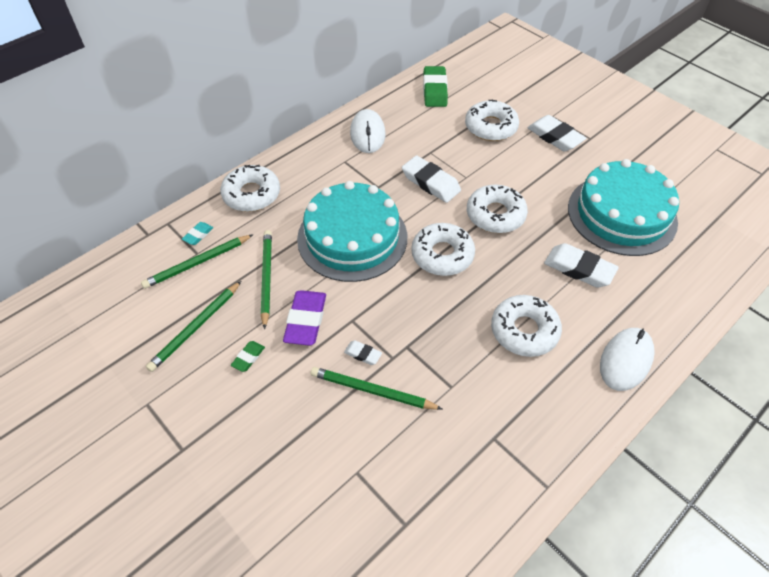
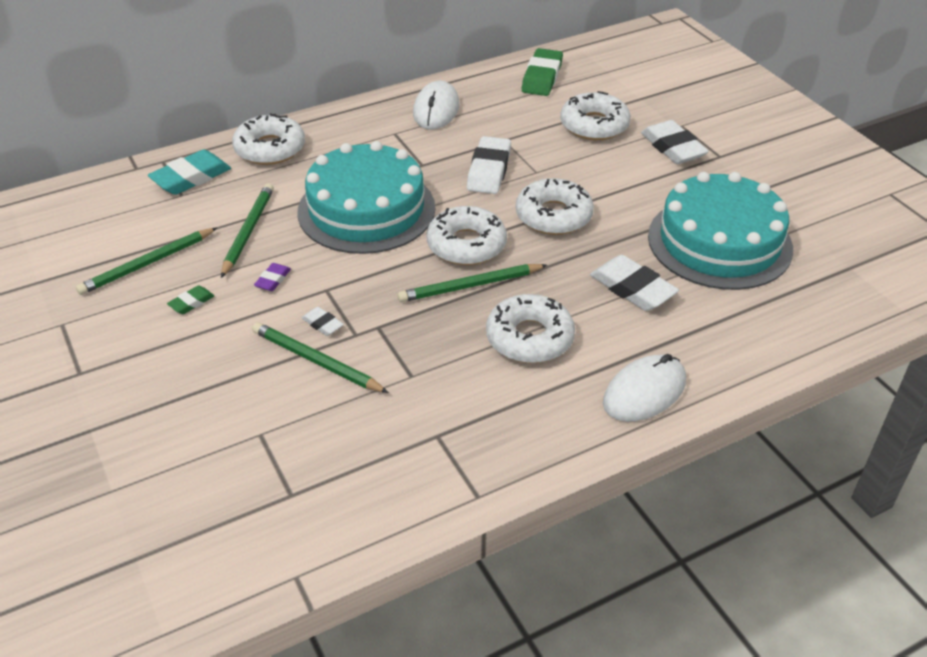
camera: 15 degrees right, 10 degrees down
(198, 235) = (191, 178): turquoise eraser -> turquoise eraser, size x1.99
(198, 263) = (178, 204): green pencil -> green pencil (470, 286)
(306, 320) = (273, 280): purple eraser -> purple eraser, size x0.50
(430, 183) = (489, 170): white eraser -> white eraser turned 45 degrees clockwise

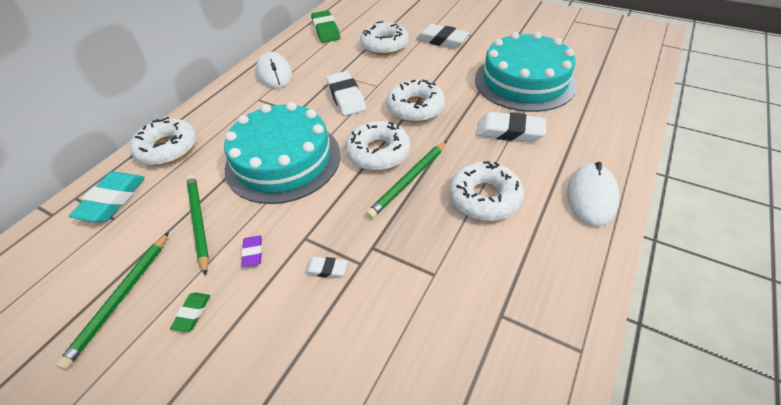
camera: 30 degrees left, 5 degrees up
(316, 361) = (349, 306): green pencil -> none

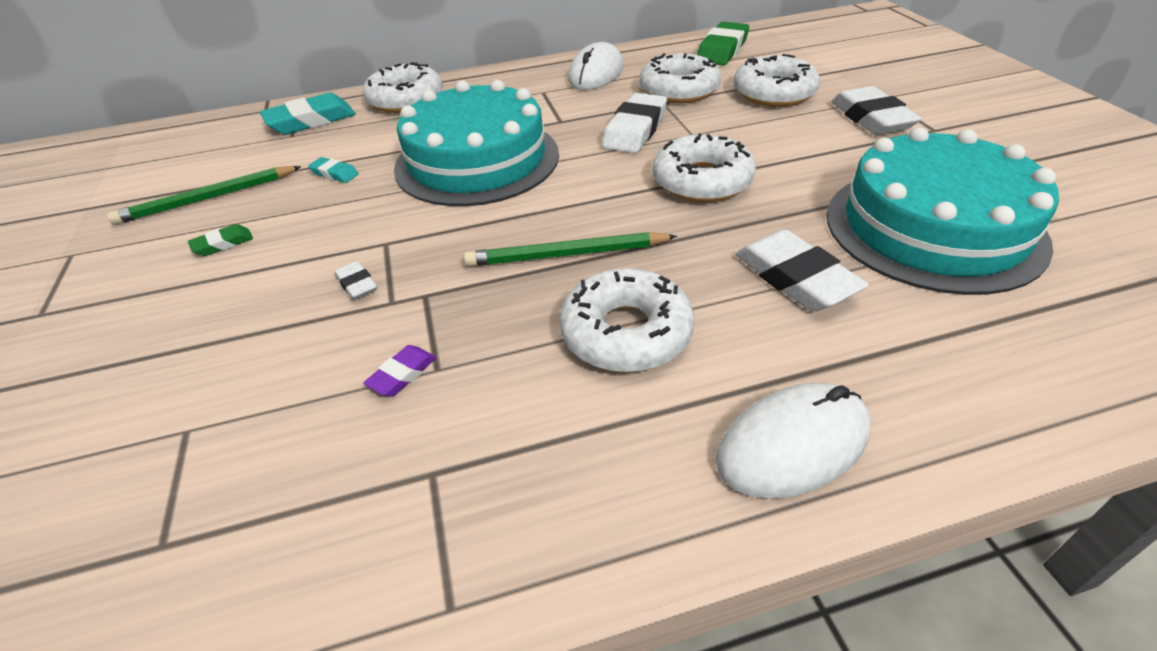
camera: 45 degrees right, 5 degrees down
(198, 222) = (335, 174): green pencil -> turquoise eraser
(253, 253) = (330, 226): purple eraser -> purple eraser (402, 374)
(378, 152) = (580, 205): white donut -> white donut (679, 90)

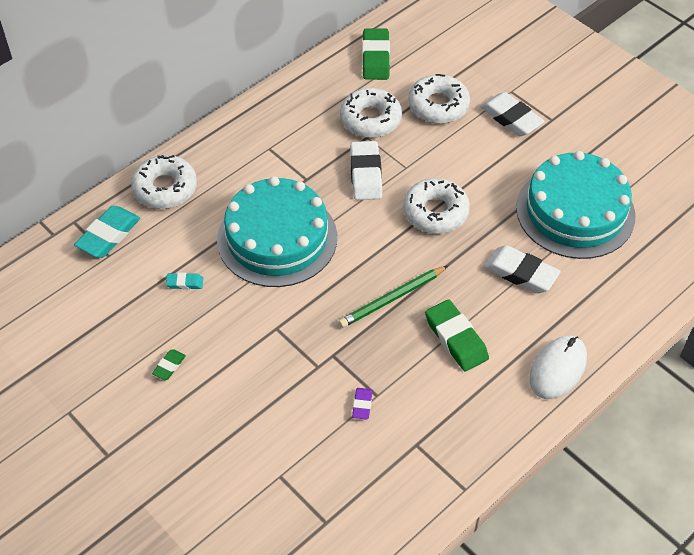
camera: 30 degrees left, 10 degrees up
(208, 198) = (113, 335): green pencil -> none
(357, 284) = (287, 363): white eraser -> none
(596, 73) = (295, 114): white mouse -> none
(626, 333) = (456, 339): white donut -> green eraser

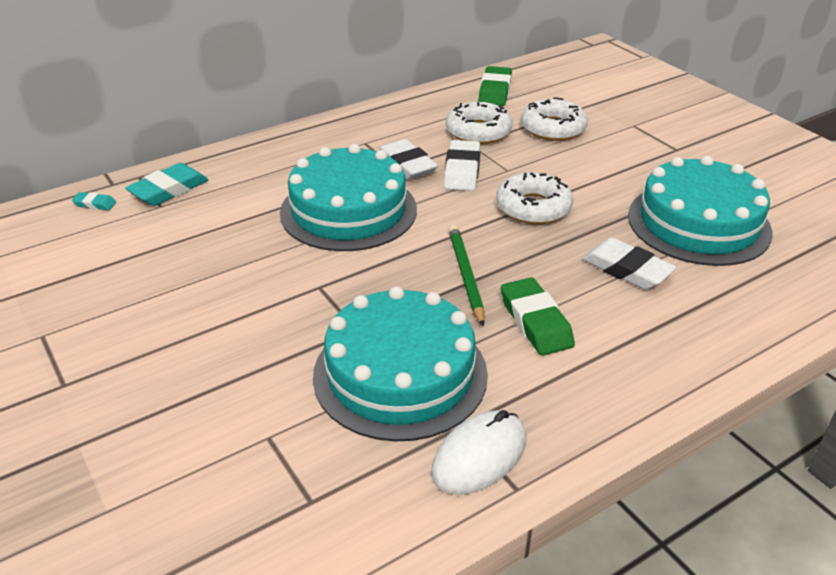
camera: 10 degrees right, 15 degrees down
(165, 188) = (245, 161): white donut -> none
(169, 366) = (180, 307): green eraser -> none
(185, 283) = (231, 236): turquoise eraser -> turquoise eraser (95, 204)
(362, 405) = (400, 374): purple eraser -> turquoise cake
(392, 299) = (465, 276): green pencil -> green pencil turned 105 degrees clockwise
(511, 118) = (631, 144): white eraser -> white eraser (406, 165)
(558, 369) = (665, 368): white mouse -> white mouse (479, 456)

